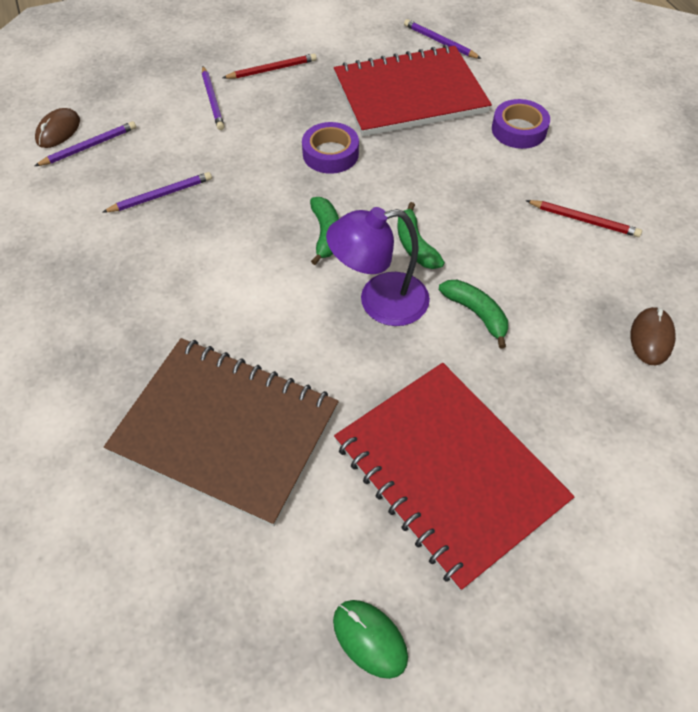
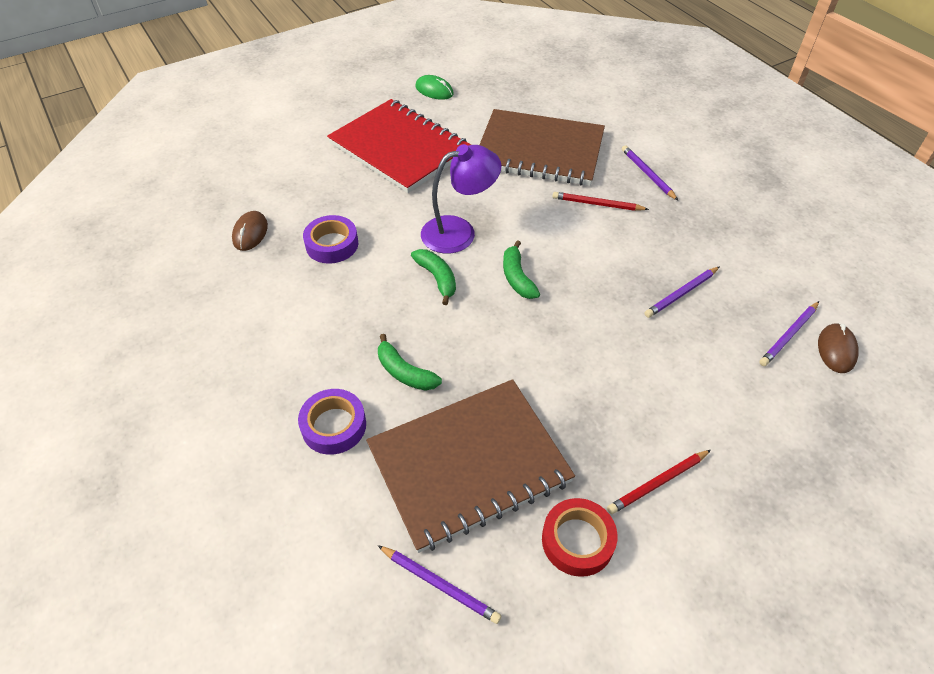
camera: 170 degrees right, 5 degrees down
(212, 100) = (703, 418): purple pencil -> purple pencil (647, 174)
(330, 154) = (539, 362): purple tape -> purple tape (332, 244)
(343, 50) = (577, 540): none -> red tape
(410, 94) = (469, 464): red notebook -> brown notebook
(476, 313) = (383, 233): green banana -> green banana (405, 372)
(583, 220) = (281, 322): red pencil -> red pencil (597, 204)

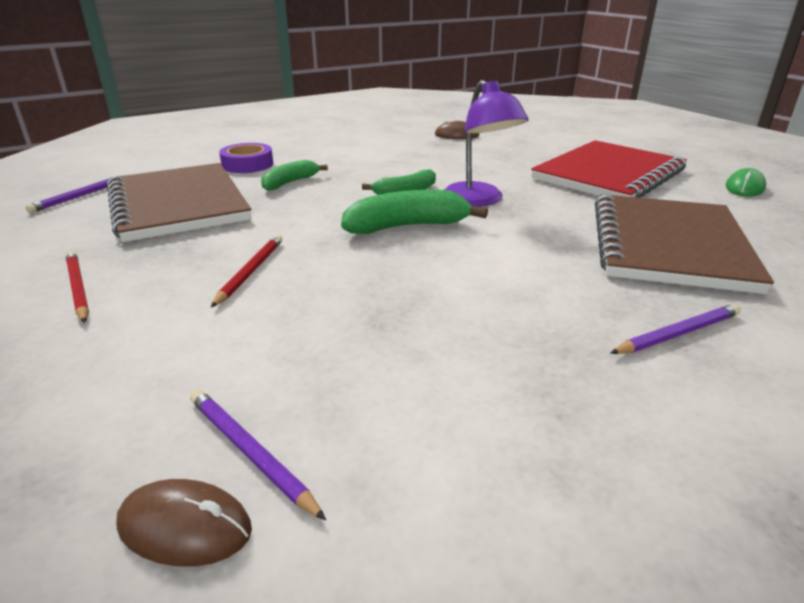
camera: 90 degrees right, 20 degrees down
(332, 244) = (447, 157): purple tape -> none
(517, 278) = (407, 226): green banana -> green banana, size x1.56
(577, 540) = (60, 244): red tape -> none
(597, 204) = (566, 281): red pencil -> red pencil (250, 272)
(681, 293) = (373, 337): purple pencil -> none

